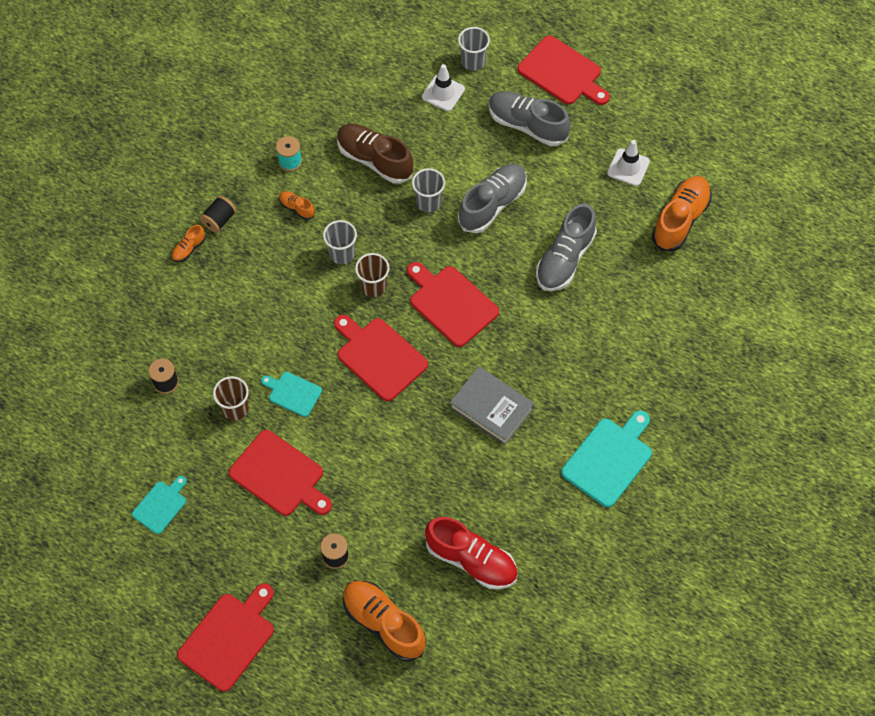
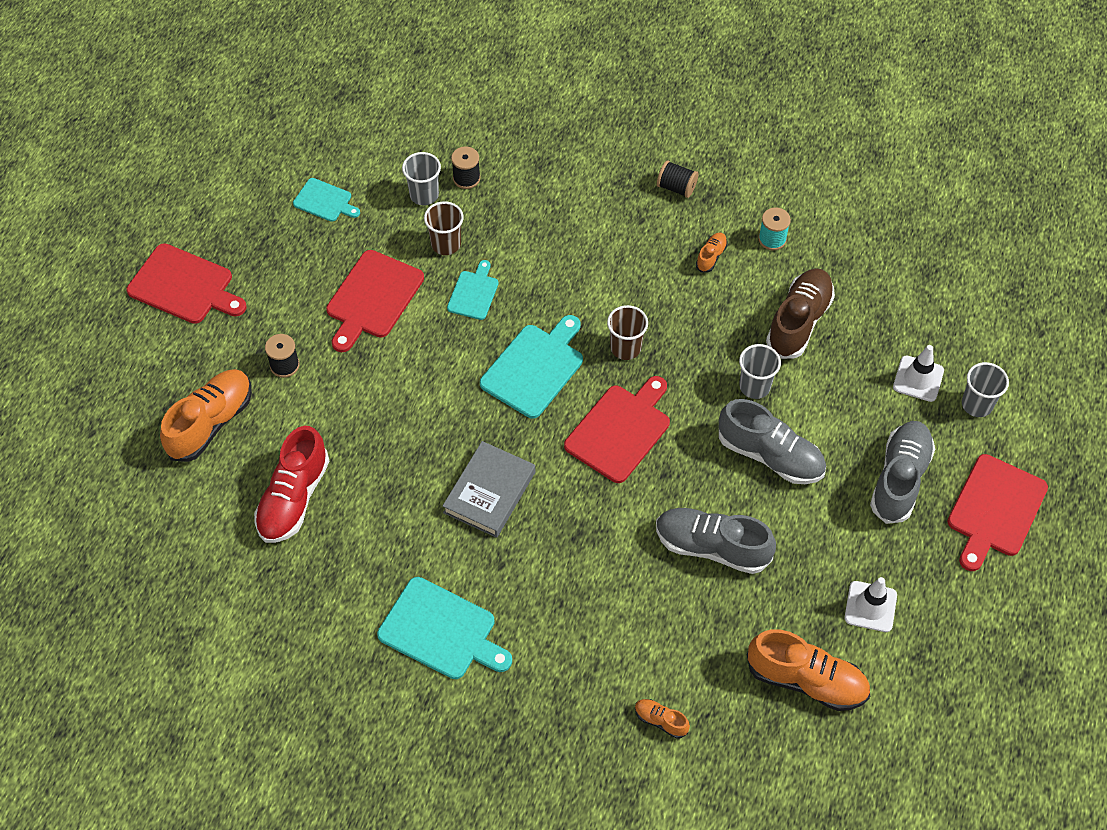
camera: 80 degrees right, 5 degrees down
(189, 248) = (633, 167): orange shoe -> orange shoe (660, 721)
(342, 254) = (661, 310): grey cup -> grey cup (424, 195)
(379, 357) = (535, 368): red cutting board -> turquoise cutting board

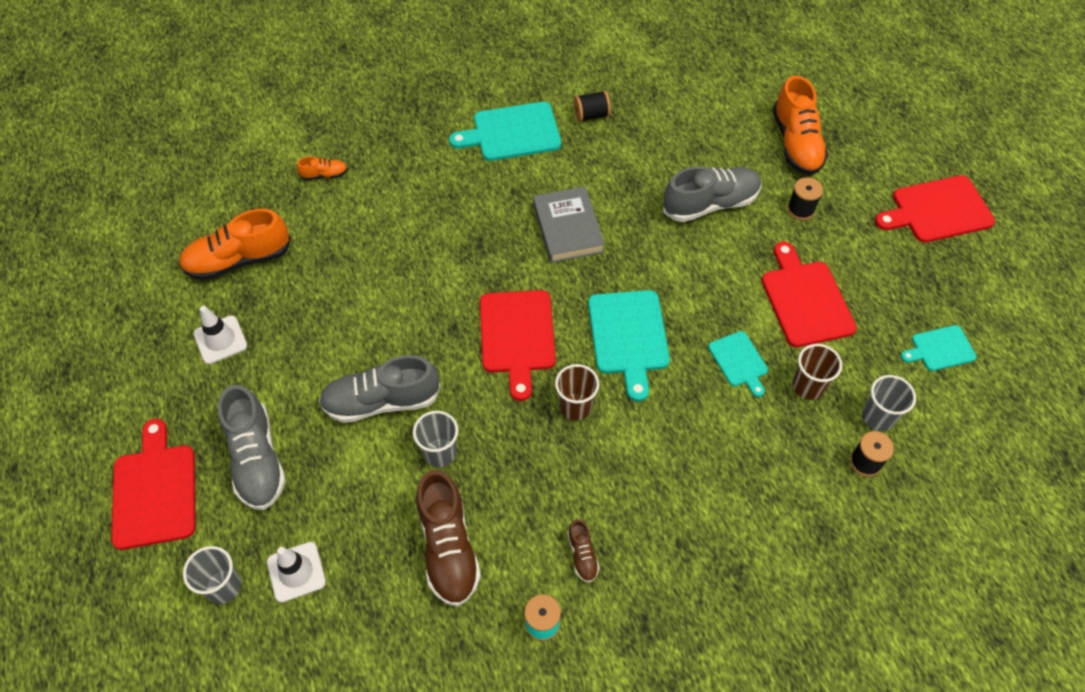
camera: 140 degrees right, 0 degrees up
(293, 498) = (688, 139): red shoe -> none
(676, 187) = (682, 610): black spool -> black spool (591, 115)
(711, 256) = (582, 555): orange shoe -> brown shoe
(712, 547) = (374, 300): grey shoe -> grey shoe (710, 204)

